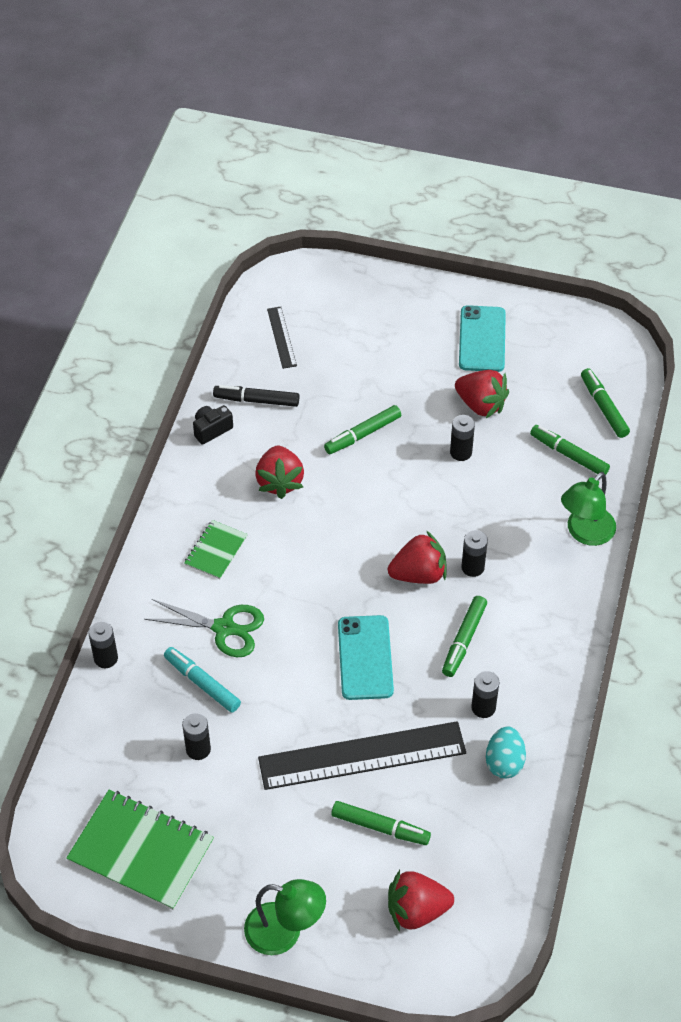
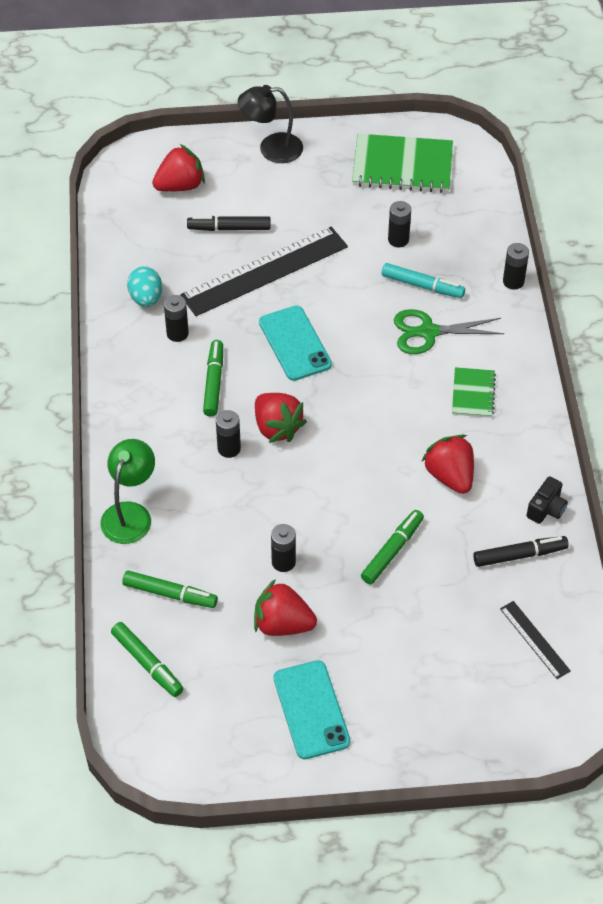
camera: 160 degrees right, 0 degrees up
(285, 932) = (271, 149): green lamp -> black lamp
(380, 827) = (229, 228): green marker -> black marker
(419, 574) = (277, 428): red strawberry -> red strawberry turned 90 degrees counterclockwise

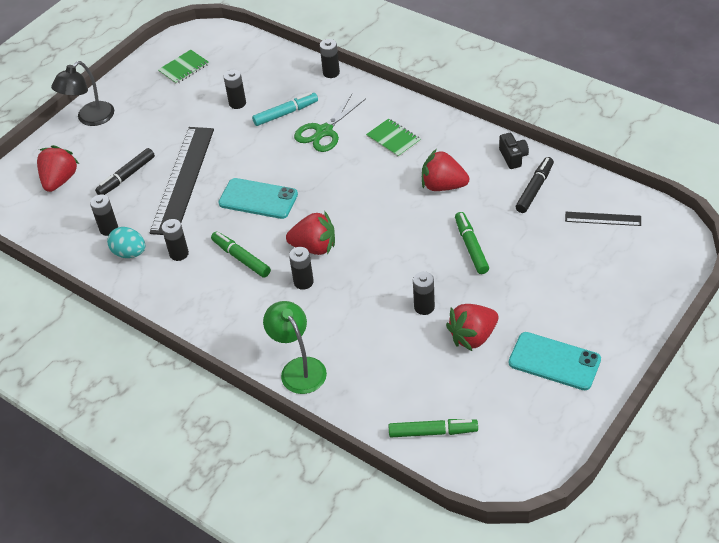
camera: 45 degrees left, 5 degrees down
(159, 263) = (109, 229): none -> black battery
(170, 594) = (388, 385): green marker -> none
(402, 166) = (184, 68): green notebook -> green notebook, size x0.54

